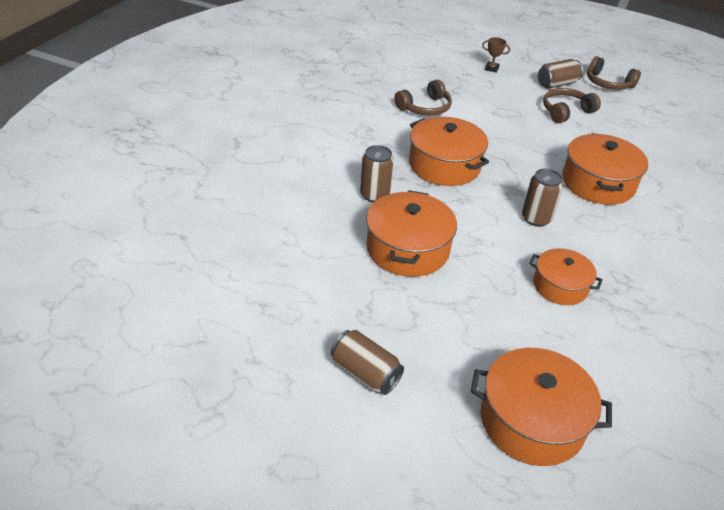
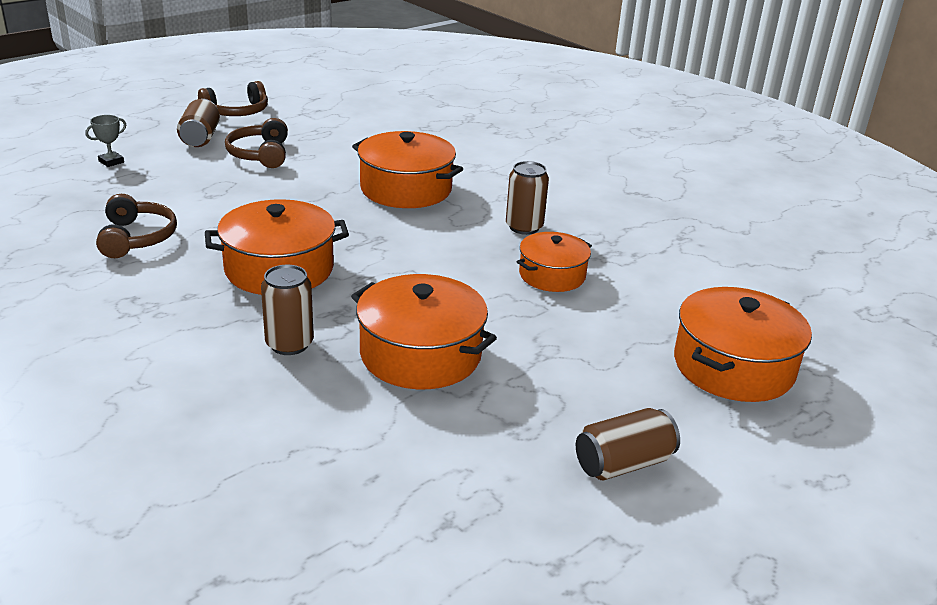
camera: 65 degrees left, 10 degrees down
(491, 68) = (111, 162): brown trophy -> grey trophy
(536, 218) = (434, 247): brown can -> brown can (524, 227)

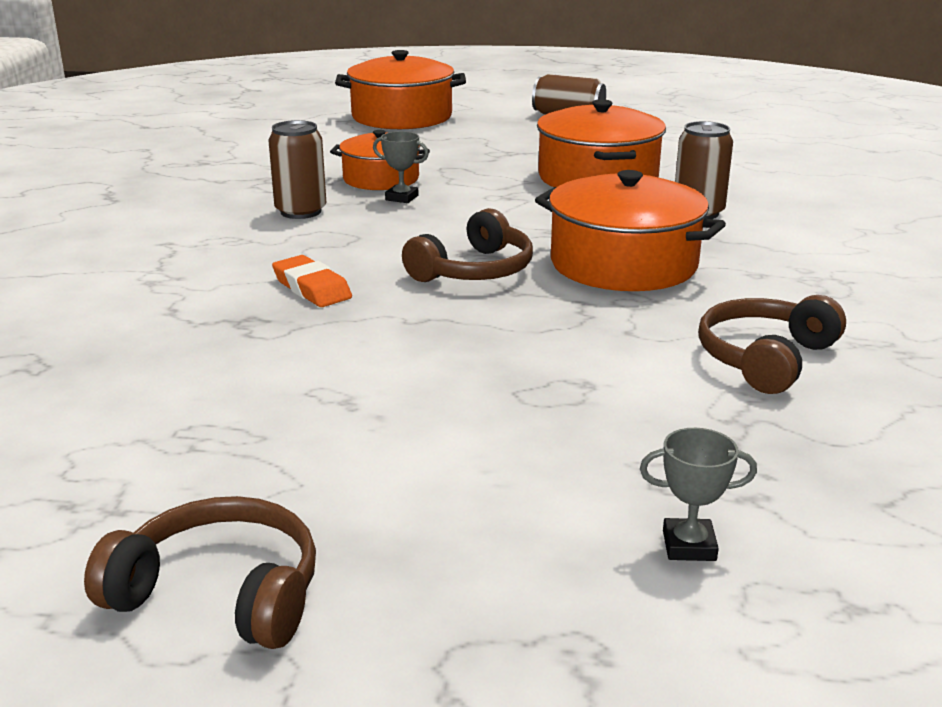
camera: 130 degrees left, 5 degrees down
(200, 138) = (427, 534): brown can -> none
(260, 154) = (387, 432): brown headphones -> brown headphones (474, 270)
(406, 189) = (312, 288): orange pot -> orange eraser
(500, 264) = (401, 198): none -> grey trophy

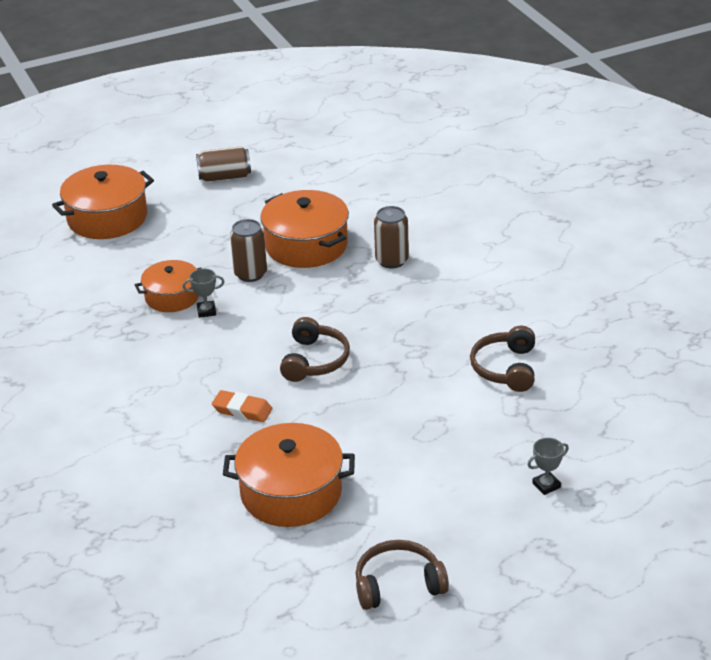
camera: 30 degrees left, 10 degrees up
(301, 211) = (159, 348): brown can -> brown can (250, 274)
(623, 264) = (387, 323): orange pot -> orange pot (291, 493)

